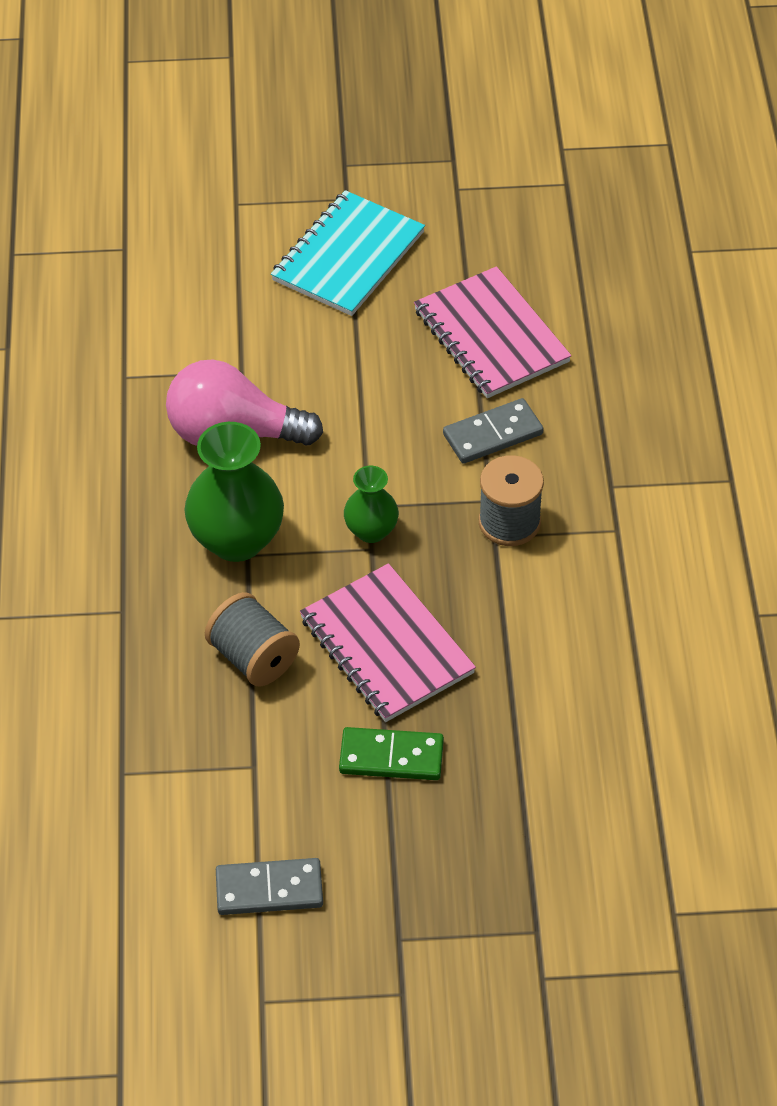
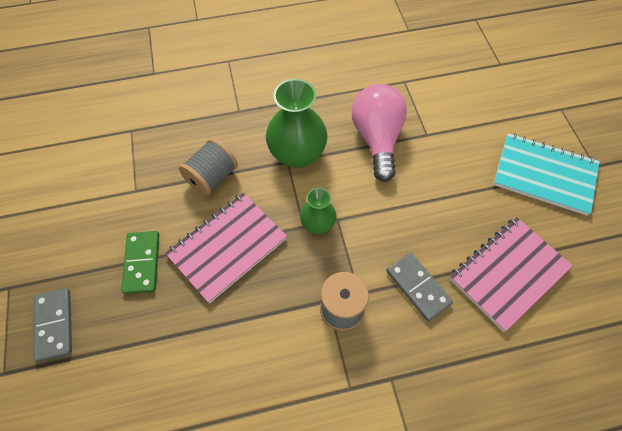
camera: 80 degrees right, 10 degrees up
(269, 889) = (50, 212): grey domino -> grey domino (54, 325)

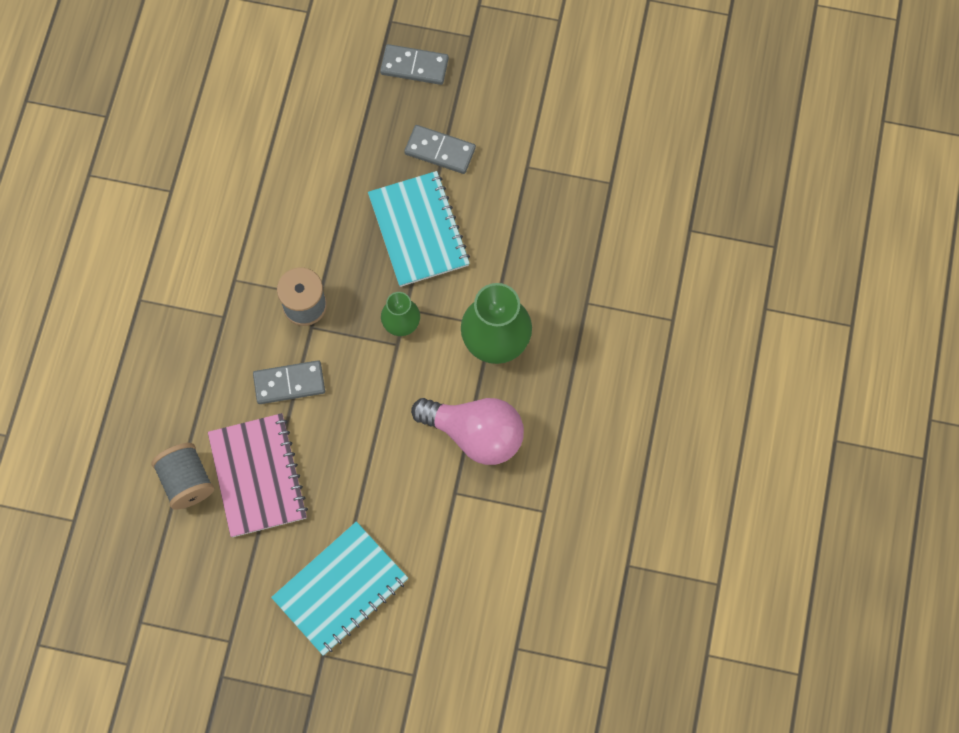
camera: 115 degrees right, 10 degrees up
(142, 263) = (440, 151): green domino -> grey domino
(212, 177) = (508, 244): grey spool -> grey spool (186, 481)
(227, 247) = (418, 230): pink notebook -> turquoise notebook

